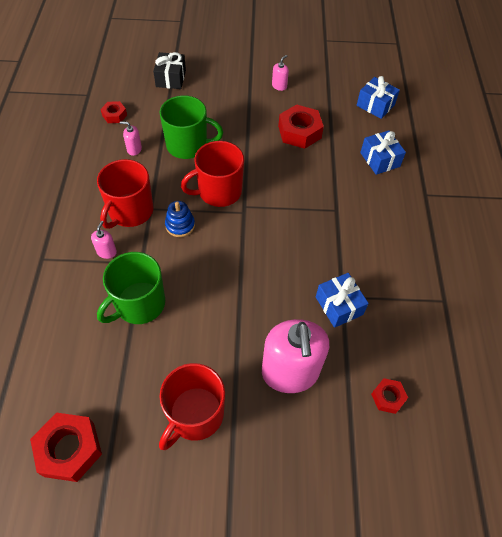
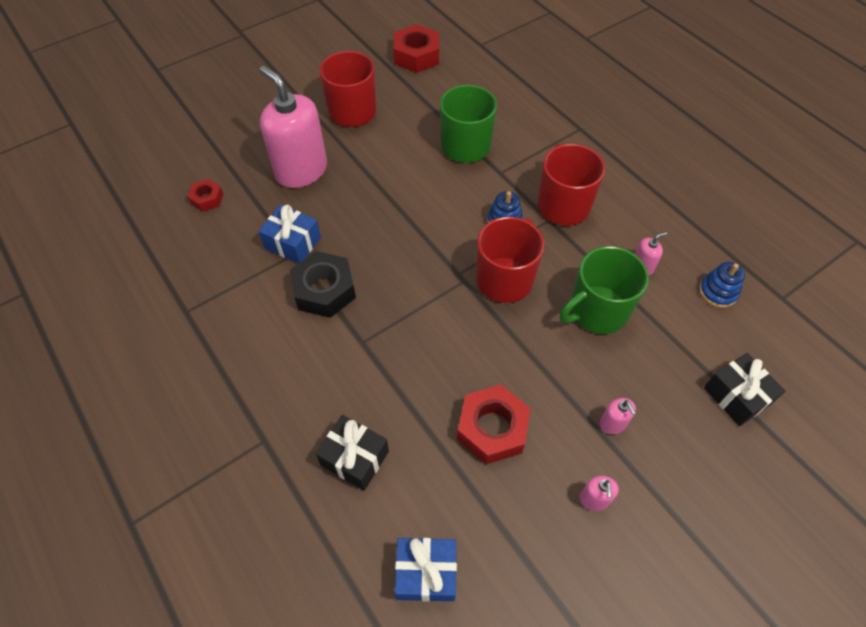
camera: 145 degrees right, 0 degrees up
(107, 252) = (538, 163): pink soap dispenser -> pink soap dispenser (612, 423)
(114, 115) = (717, 292): red nut -> blue stacking toy
(338, 255) = (324, 290): none -> black nut
(380, 160) = (355, 458): blue gift -> black gift

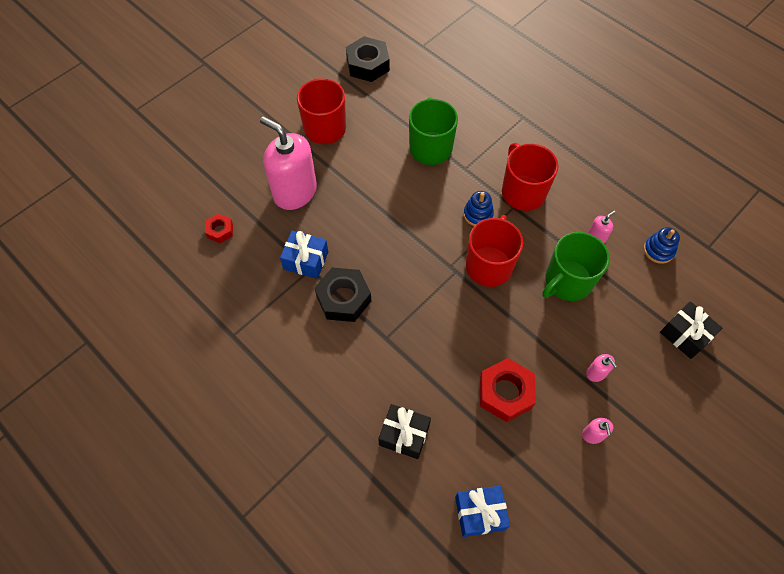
camera: 10 degrees left, 5 degrees up
(416, 56) = (368, 65): red nut -> black nut

